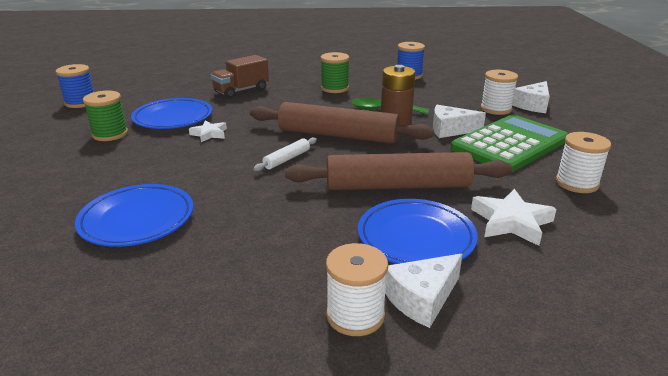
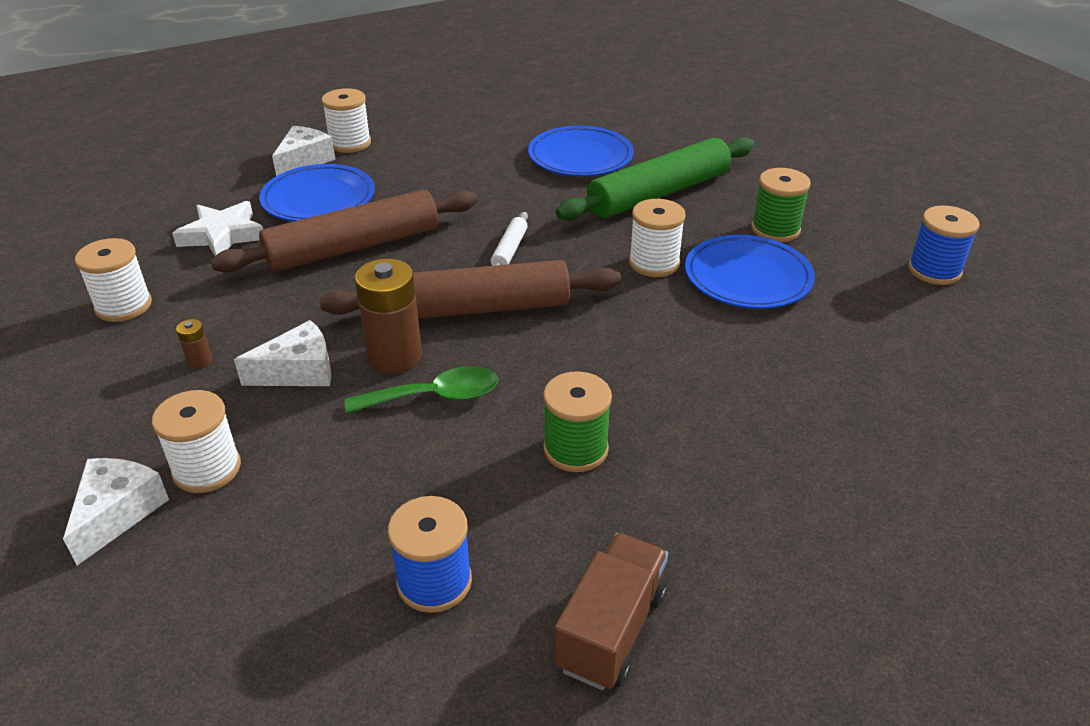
camera: 155 degrees right, 10 degrees up
(133, 171) = (658, 193): none -> green rolling pin
(209, 134) = (654, 263): white star -> white spool
(241, 91) = (745, 380): brown truck -> brown truck (611, 630)
(509, 144) = (199, 361): green calculator -> brown battery

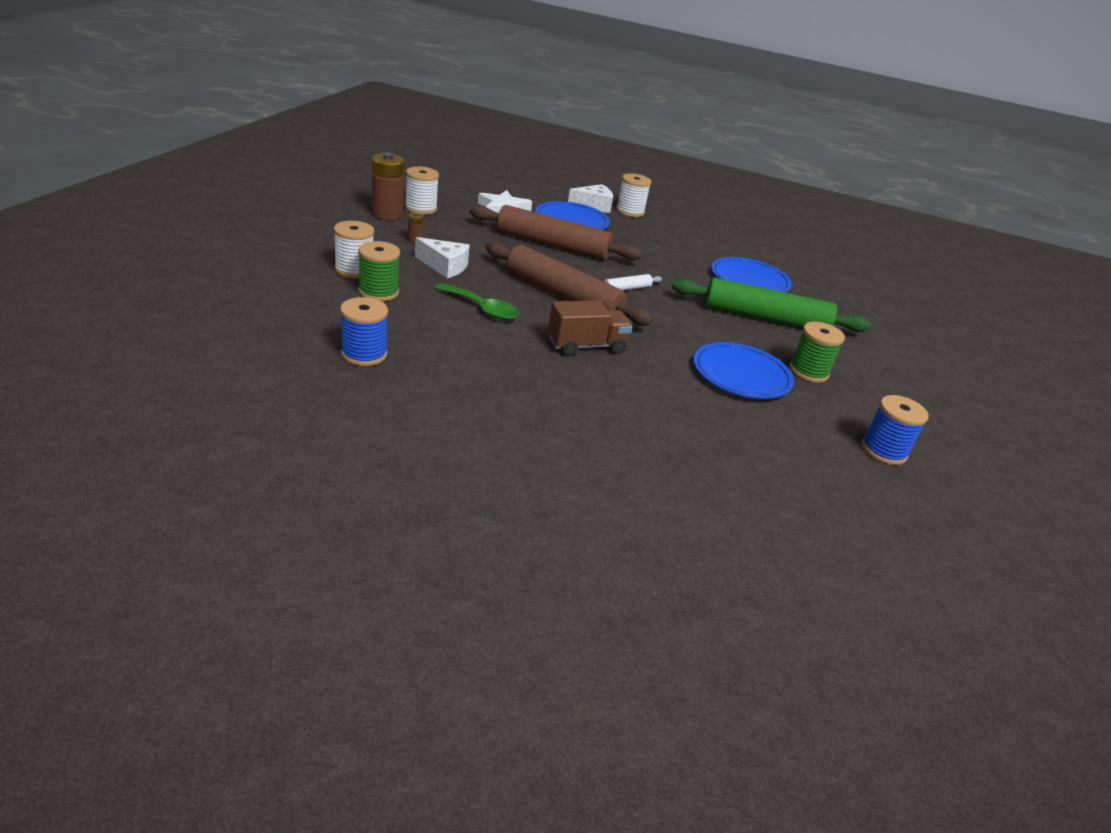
camera: 40 degrees right, 5 degrees down
(118, 513) = (303, 261): white cheese -> none
(395, 356) = (493, 287): brown battery -> brown battery (386, 214)
(575, 449) = (505, 364): green spool -> green spool (378, 292)
(611, 630) = (397, 417): brown truck -> brown truck (586, 346)
(654, 263) = (696, 338): white spool -> none

